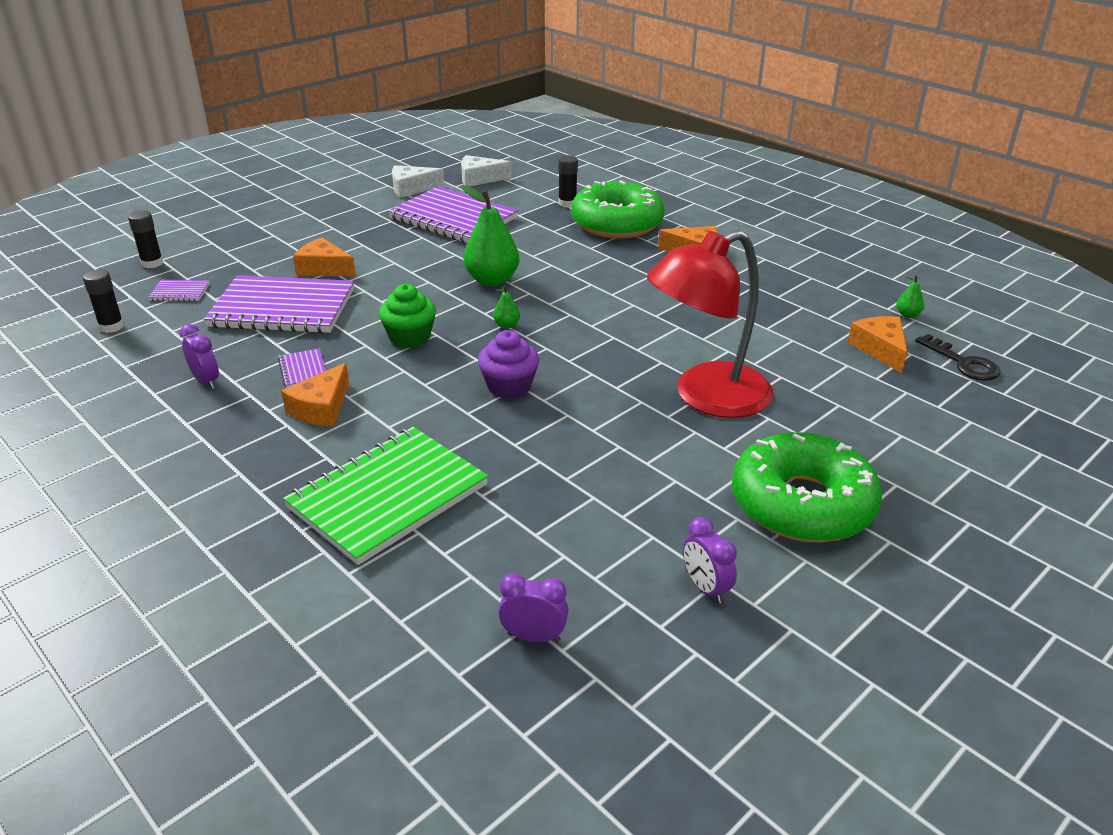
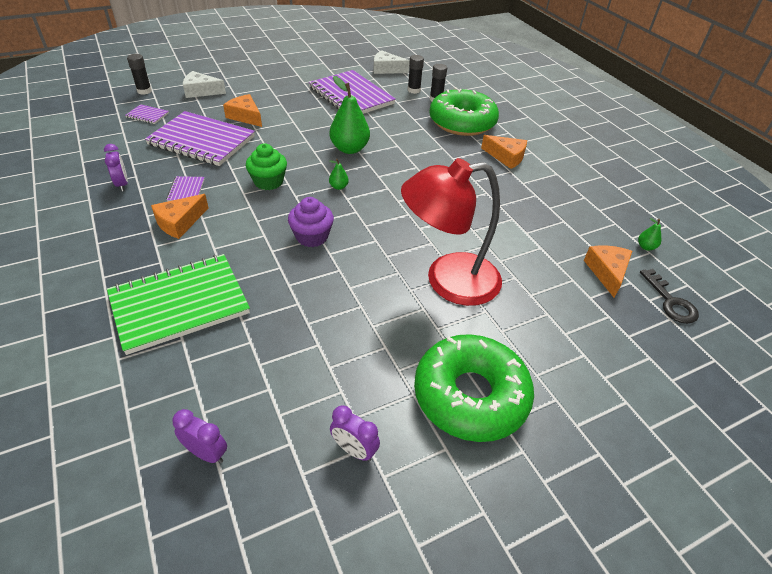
camera: 15 degrees right, 10 degrees up
(111, 326) = (92, 131): black glue stick -> black glue stick (414, 90)
(411, 188) = (337, 68): white cheese -> white cheese (201, 91)
(705, 588) = (354, 450): purple clock -> purple clock turned 45 degrees counterclockwise

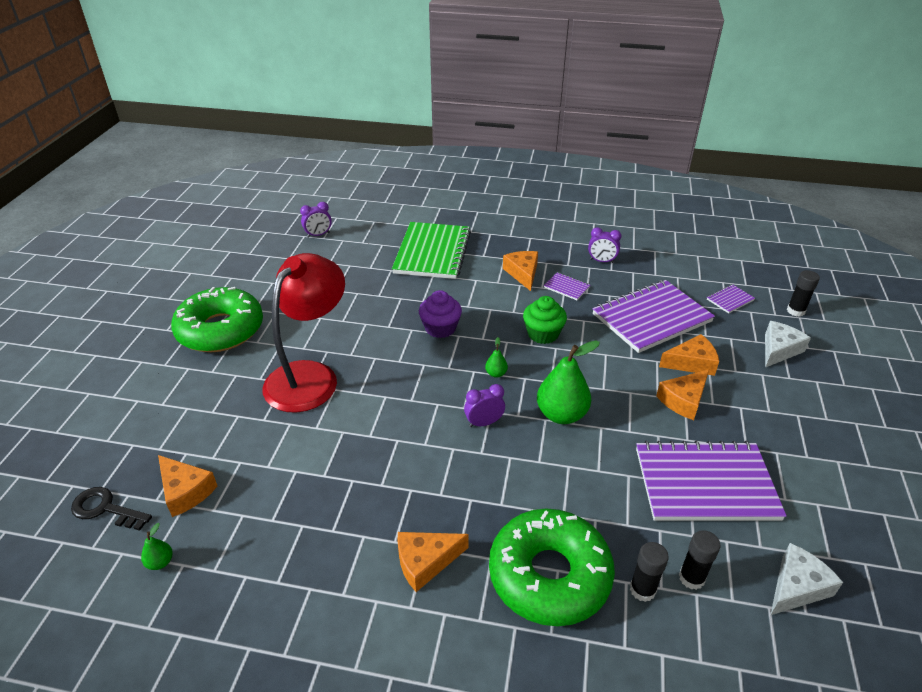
camera: 130 degrees right, 5 degrees down
(288, 112) = (683, 400): none -> orange cheese
(354, 450) = (256, 274): purple clock -> purple clock (484, 423)

